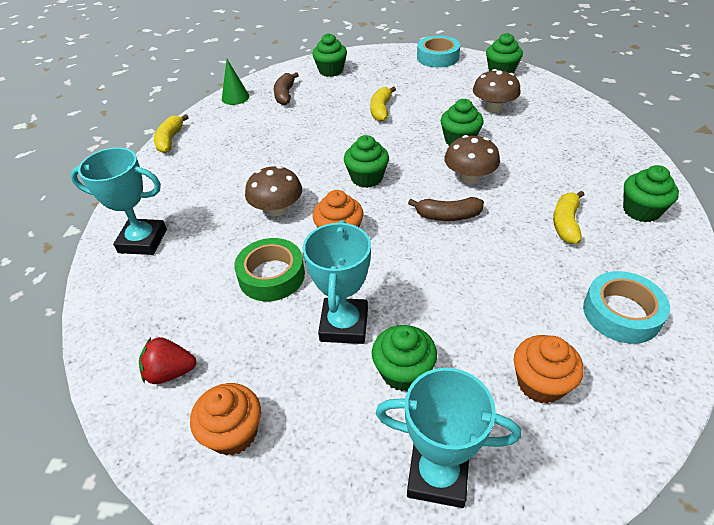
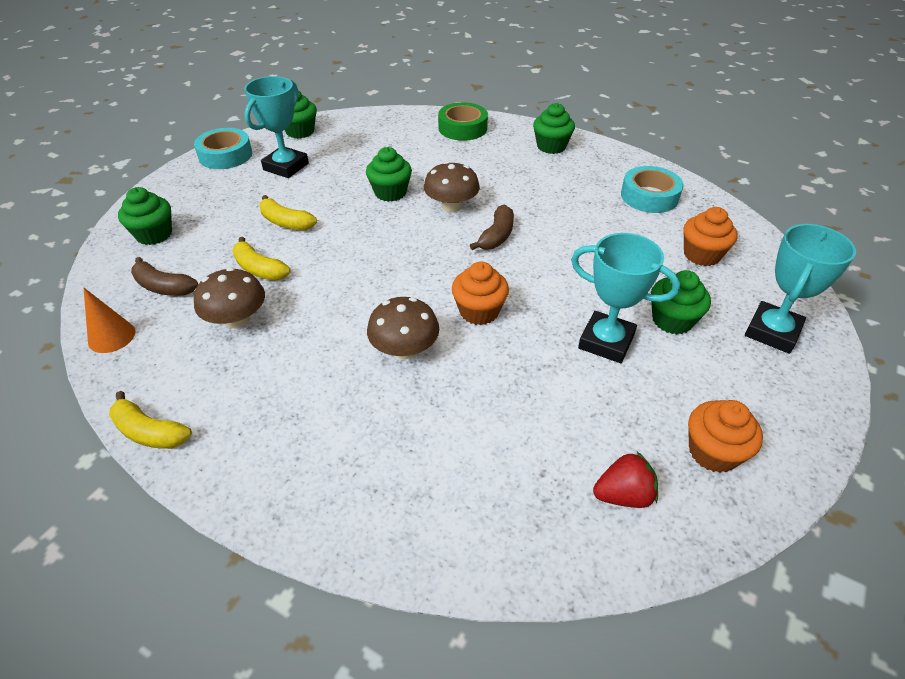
camera: 70 degrees left, 0 degrees up
(143, 241) = (377, 497): turquoise trophy -> turquoise trophy (286, 167)
(170, 372) = (623, 495): red strawberry -> red strawberry turned 120 degrees counterclockwise
(235, 97) = (111, 336): green cone -> orange cone
(271, 275) = (514, 378): green tape -> green tape (462, 128)
(367, 178) = (401, 267): green cupcake -> none
(493, 108) = (356, 157): brown mushroom -> brown mushroom (237, 319)
(565, 223) = (544, 182): yellow banana -> yellow banana (259, 269)

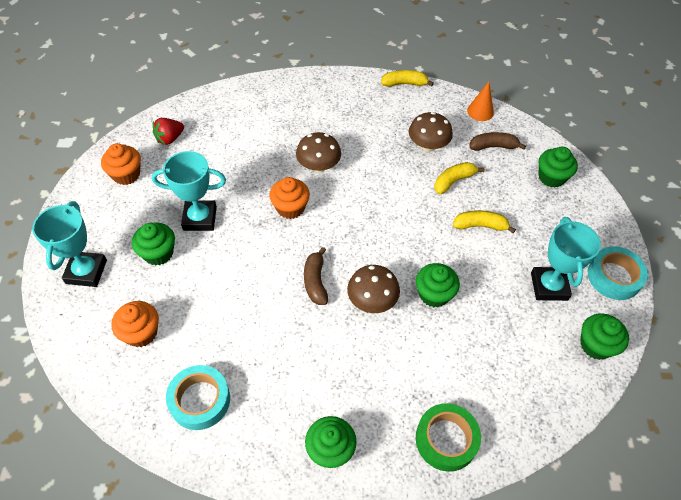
camera: 150 degrees right, 10 degrees up
(259, 269) = (453, 181): yellow banana -> yellow banana turned 45 degrees counterclockwise

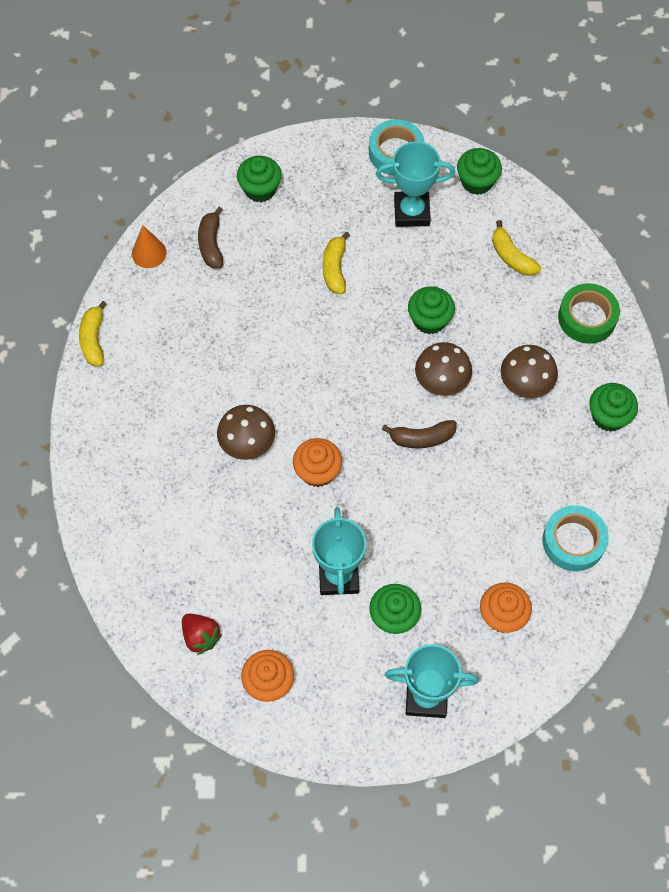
camera: 90 degrees left, 10 degrees up
(428, 145) = (209, 316): brown mushroom -> brown mushroom (526, 382)
(453, 181) = (269, 291): yellow banana -> yellow banana (511, 256)

